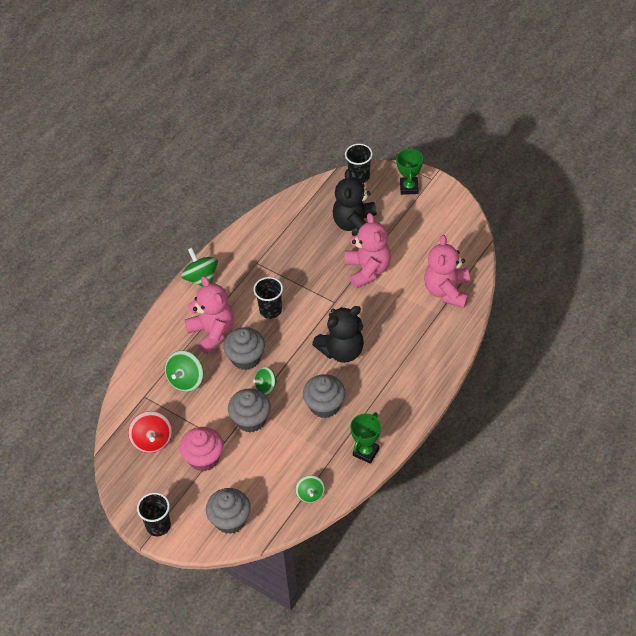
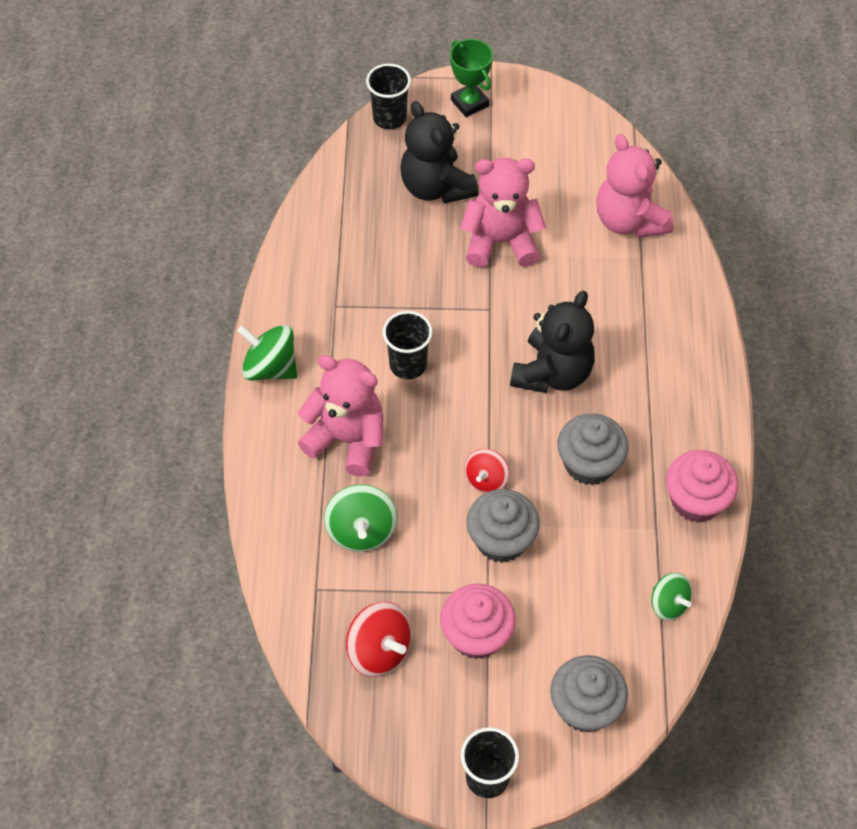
camera: 35 degrees left, 5 degrees up
(246, 358) = (425, 452): grey cupcake -> none
(266, 386) = (486, 479): green spinning top -> red spinning top
(366, 452) = (696, 500): green trophy -> pink cupcake
(368, 270) = (501, 242): pink teddy bear -> pink teddy bear turned 45 degrees counterclockwise

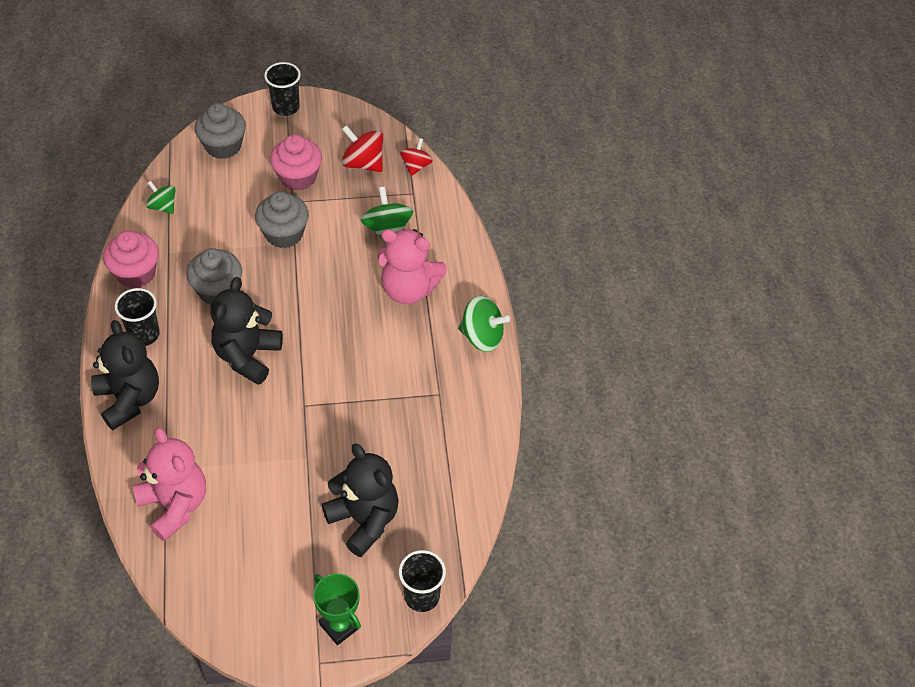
camera: 170 degrees right, 5 degrees down
(408, 365) = (369, 350): black cup -> black cup (144, 334)
(486, 479) = (298, 272): red spinning top -> red spinning top (416, 166)
(501, 242) = (297, 470): pink teddy bear -> none
(687, 336) = (129, 399): none -> black teddy bear

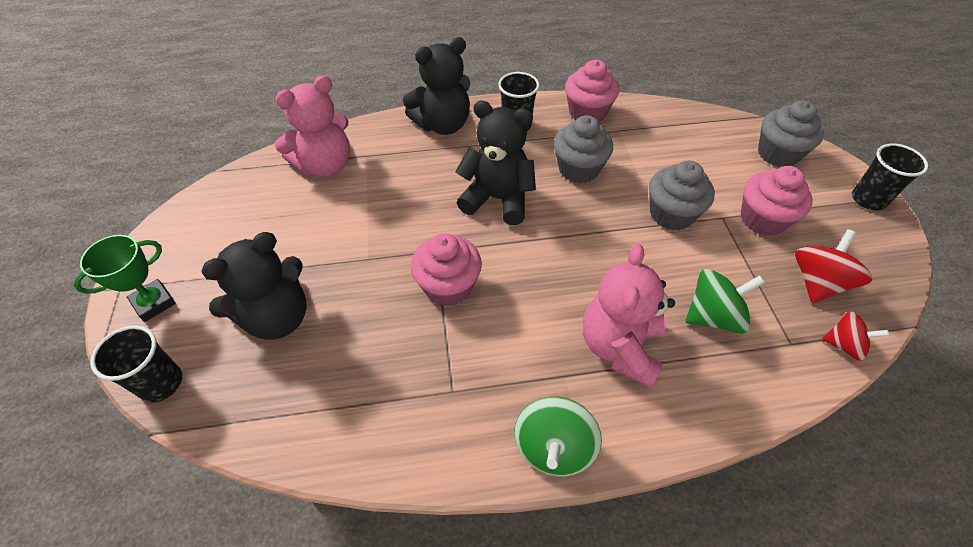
camera: 90 degrees right, 0 degrees up
(163, 206) = (675, 120): green spinning top -> none
(343, 396) = (448, 286): none -> pink cupcake

